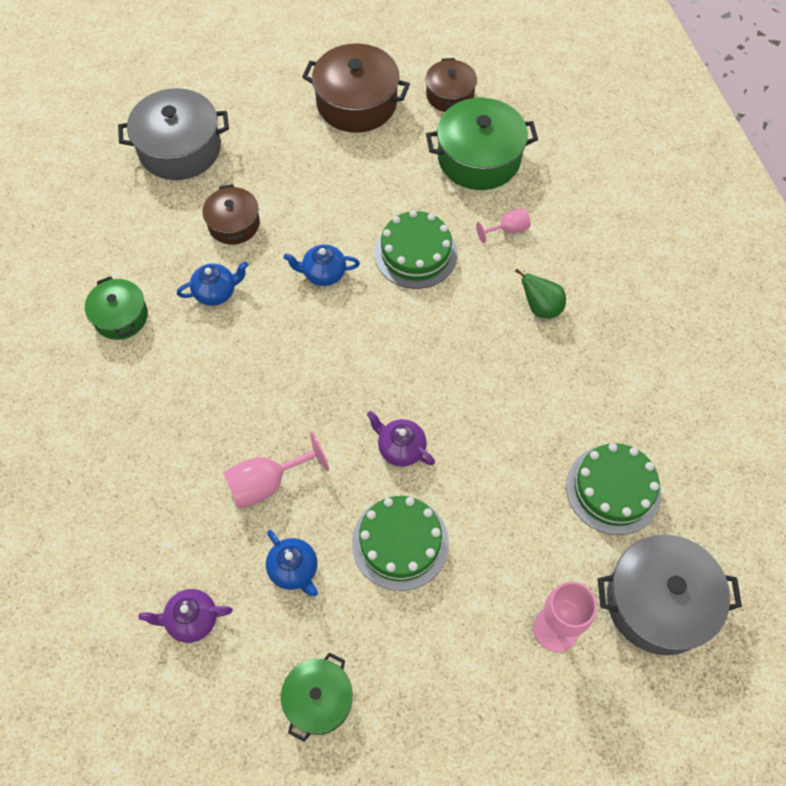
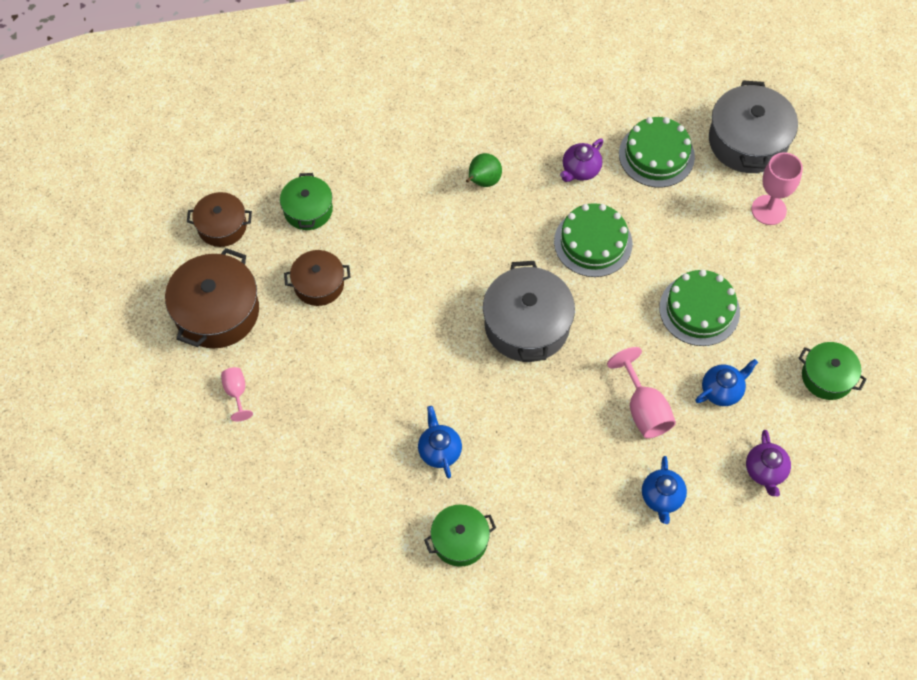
camera: 85 degrees left, 0 degrees up
(180, 149) = (250, 486): grey pot -> grey pot (527, 325)
(234, 224) = (358, 433): brown pot -> brown pot (319, 284)
(323, 273) = (428, 354): blue teapot -> blue teapot (662, 497)
(400, 448) = (614, 302): purple teapot -> purple teapot (580, 170)
(415, 253) = (413, 274): green cake -> green cake (593, 242)
(479, 158) = (308, 210): green pot -> green pot, size x0.60
(508, 230) = (396, 196): pink goblet -> pink goblet (236, 393)

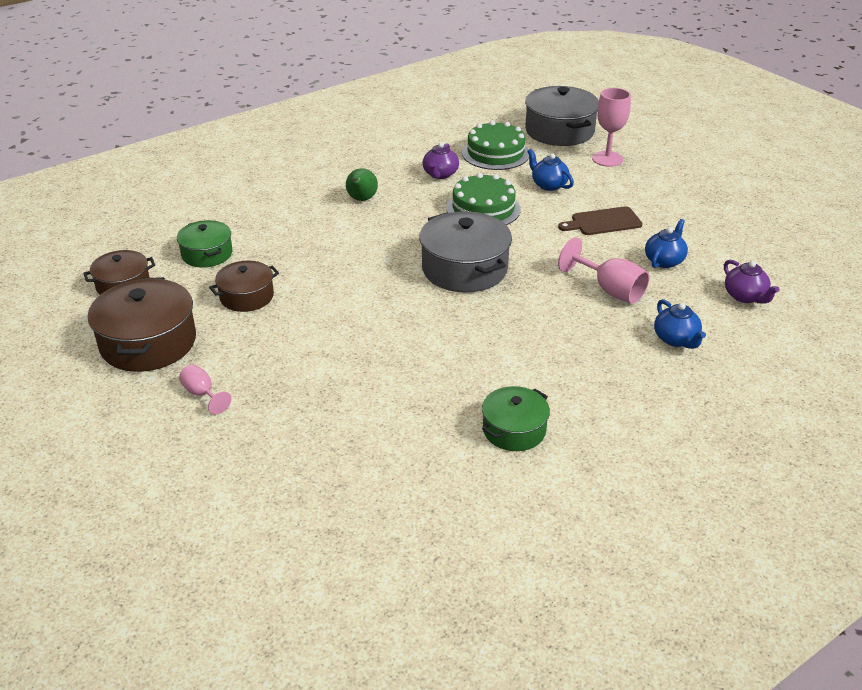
camera: 25 degrees left, 25 degrees down
(439, 450) = (445, 372): blue teapot -> blue teapot (549, 185)
(699, 310) = (603, 222): green cake -> brown cutting board
(827, 377) = (738, 230): green pot -> none

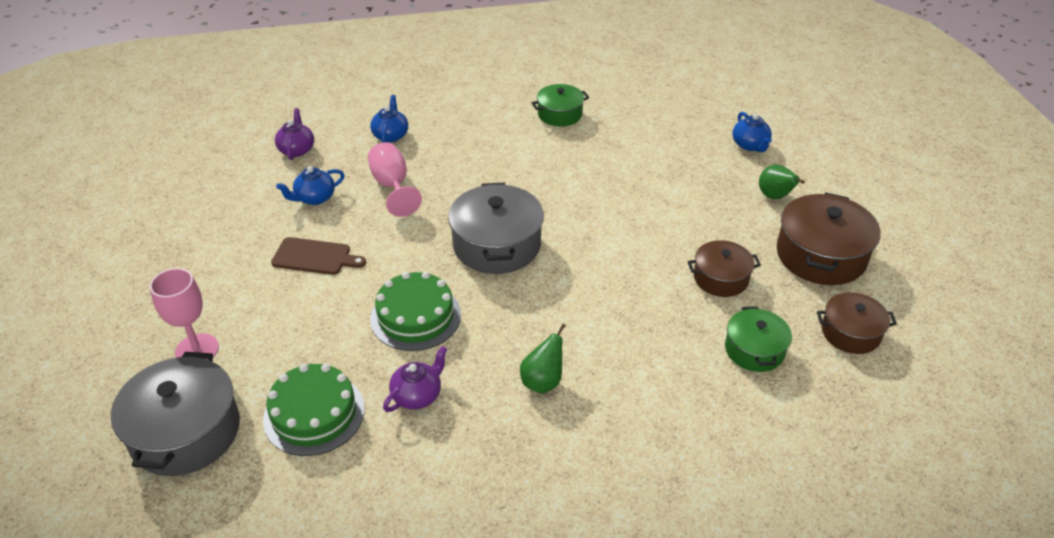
camera: 155 degrees left, 5 degrees up
(202, 394) = (775, 196): pink goblet -> green pear
(549, 185) = (310, 329): blue teapot -> blue teapot (750, 145)

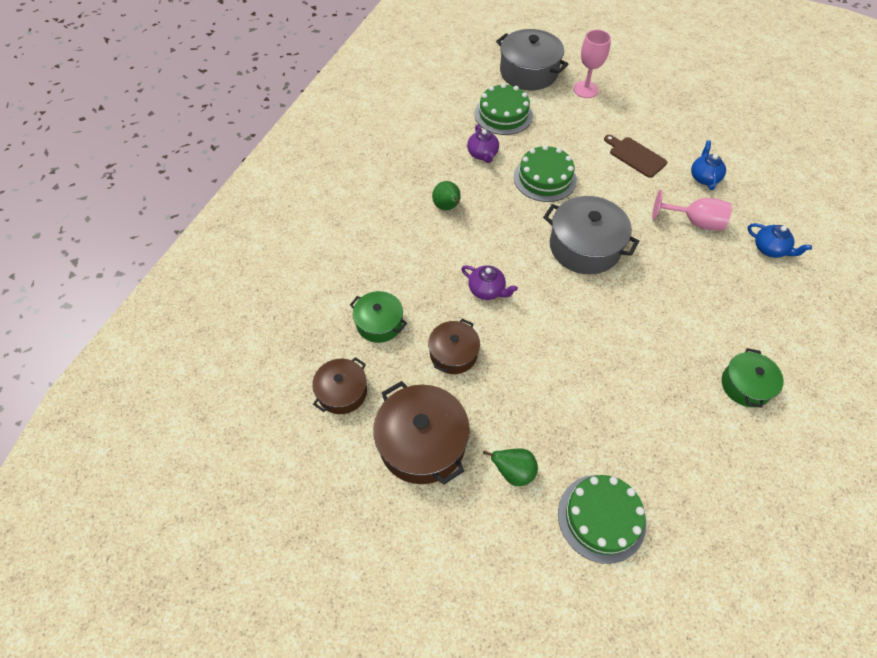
camera: 125 degrees right, 15 degrees up
(297, 150) = (776, 189): purple teapot -> purple teapot (487, 290)
(315, 257) = (635, 156): brown cutting board -> brown cutting board turned 90 degrees clockwise
(750, 145) = (601, 518): blue teapot -> green cake

